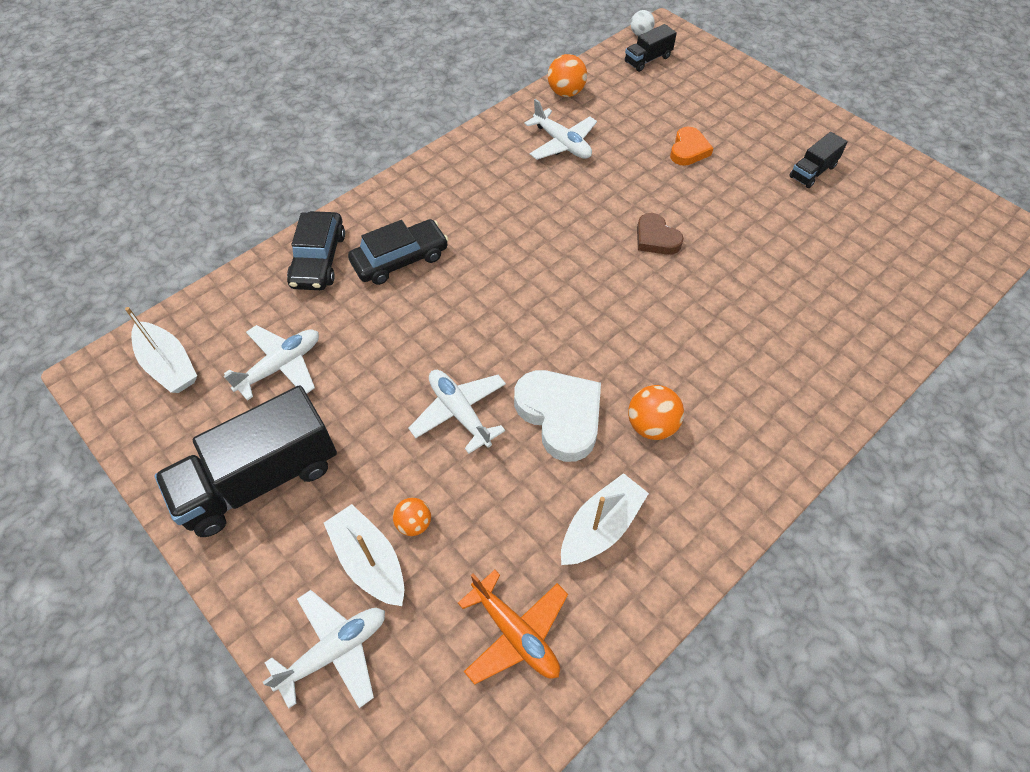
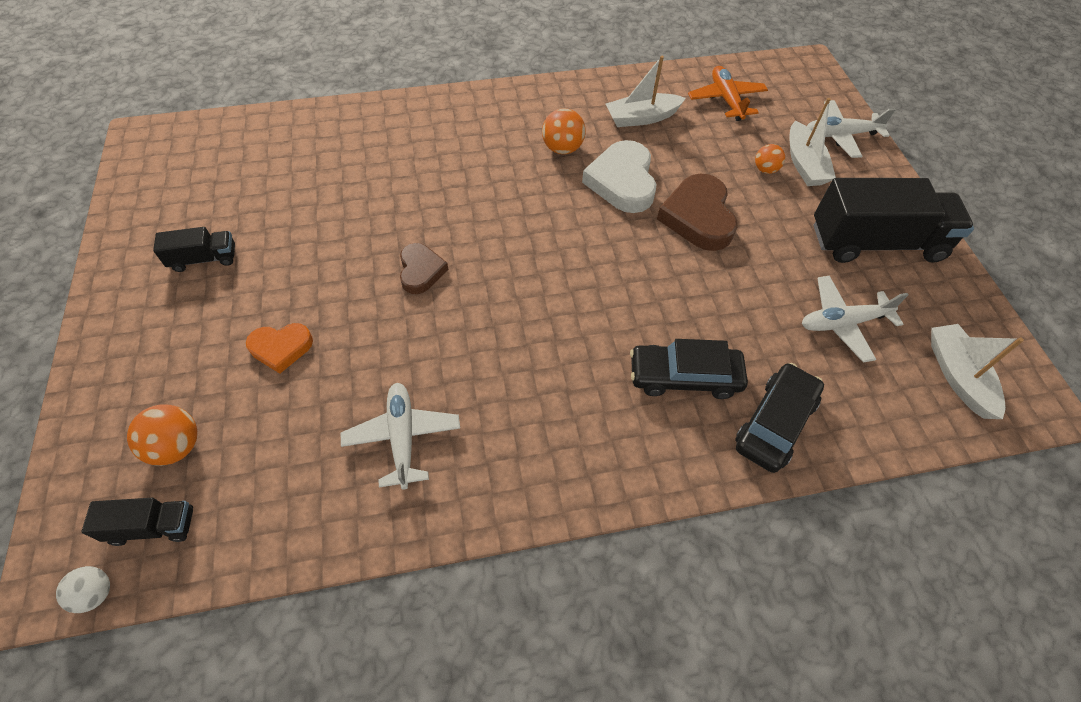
camera: 150 degrees left, 0 degrees up
(459, 412) = (698, 217): white plane -> brown heart
(566, 93) = (319, 527): orange ball -> orange ball (177, 446)
(688, 150) = (281, 348): orange heart -> orange heart turned 150 degrees counterclockwise

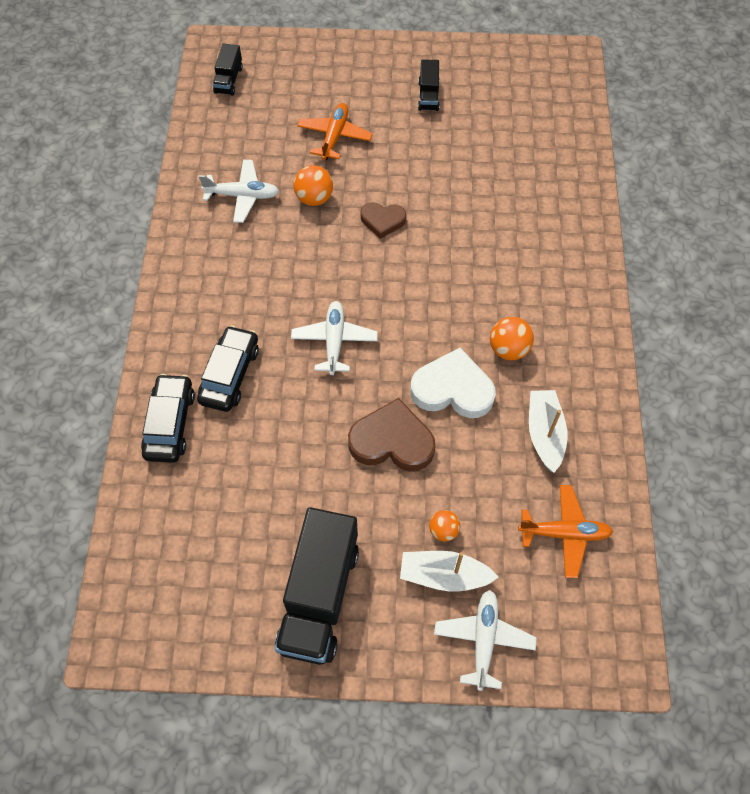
camera: 105 degrees right, 5 degrees up
(96, 594) = (199, 60): white ball -> none
(177, 446) = (276, 88): orange ball -> orange ball (314, 198)
(281, 348) = (334, 136): orange heart -> orange plane
(775, 423) = (170, 423): black car -> black car turned 135 degrees counterclockwise
(842, 323) = (239, 517): white plane -> white plane (334, 341)
(958, 376) = (157, 589): white boat -> none

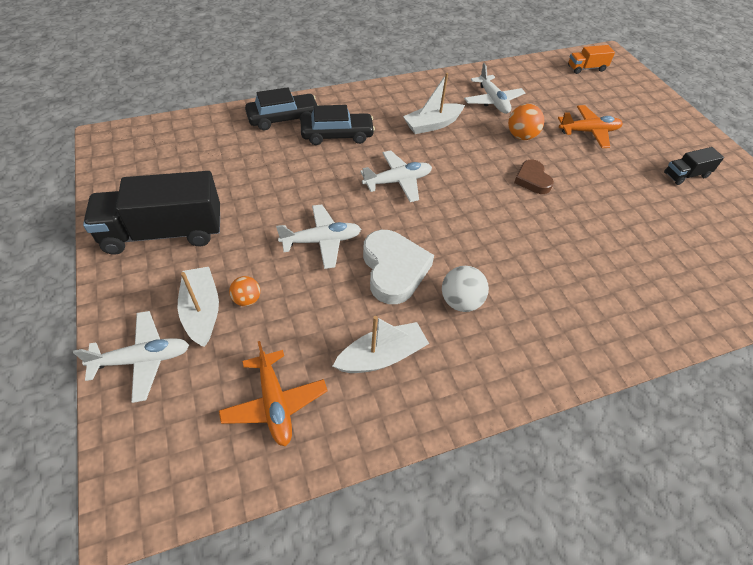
camera: 65 degrees right, 10 degrees down
(229, 80) = (586, 68): black truck -> orange truck
(256, 272) = (432, 125): none -> white boat
(392, 441) = (322, 241): brown heart -> white plane
(508, 349) = (461, 301): orange ball -> white ball

